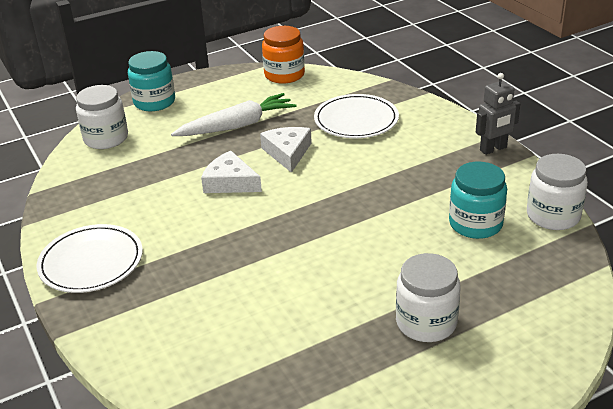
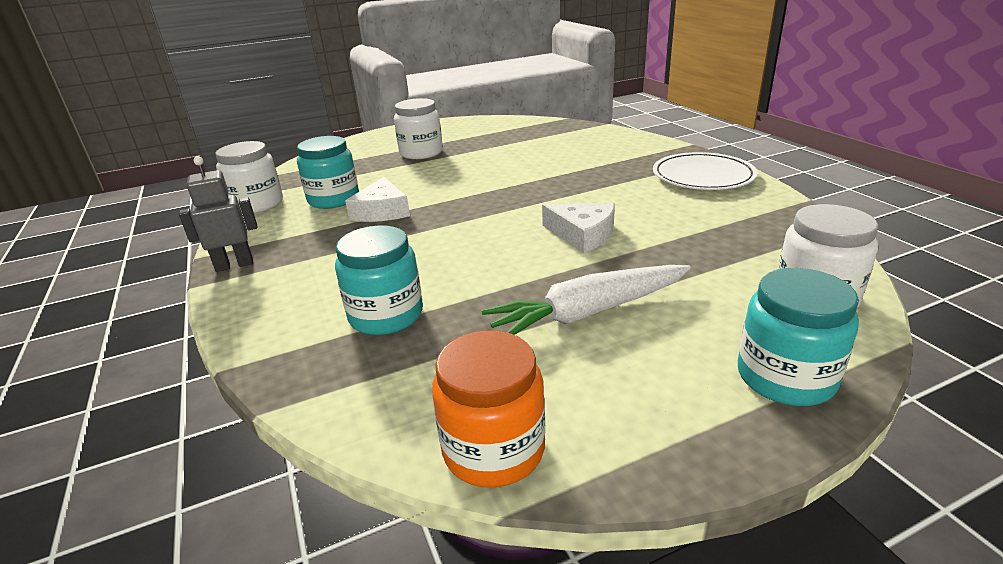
camera: 175 degrees left, 5 degrees down
(288, 153) = (506, 267): white cheese -> white cheese (382, 211)
(356, 120) = (386, 315): white plate -> turquoise jar

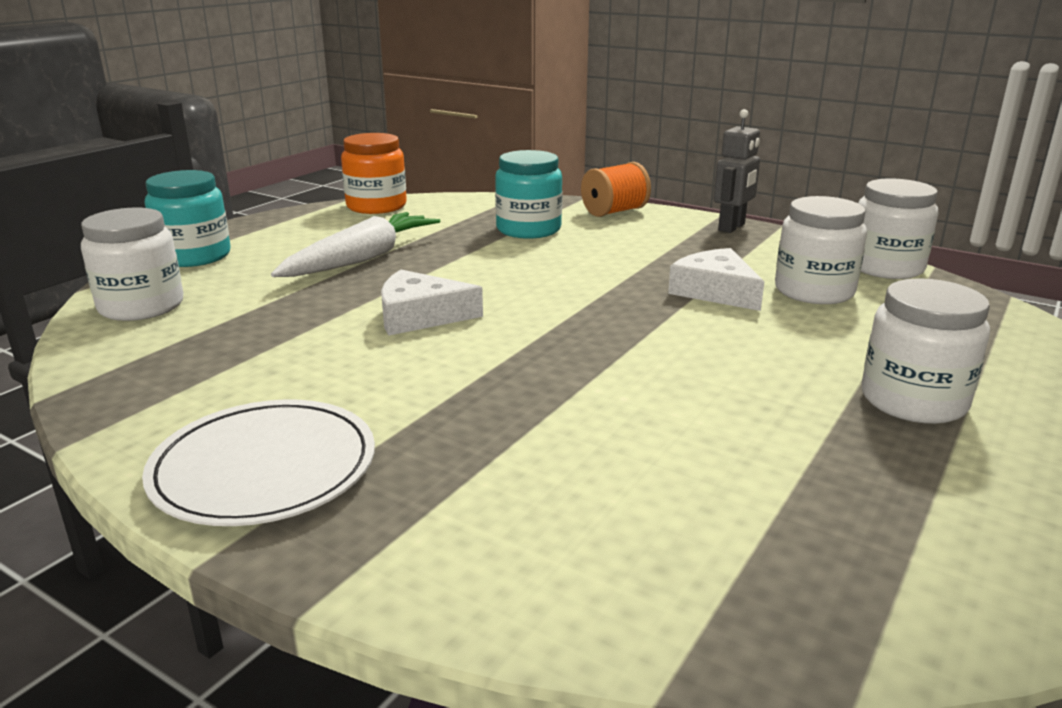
camera: 145 degrees right, 5 degrees down
(261, 322) = (614, 211): none -> orange spool
(333, 199) = (814, 291): turquoise jar -> white jar

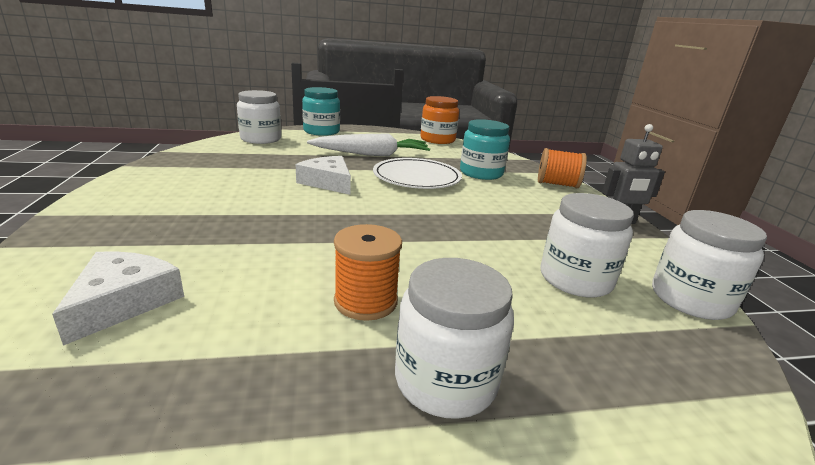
camera: 45 degrees right, 0 degrees up
(264, 468) = (132, 200): white plate -> white plate (417, 177)
(715, 291) = (501, 244): white cheese -> white cheese (123, 302)
(758, 392) = (365, 301): none -> orange spool

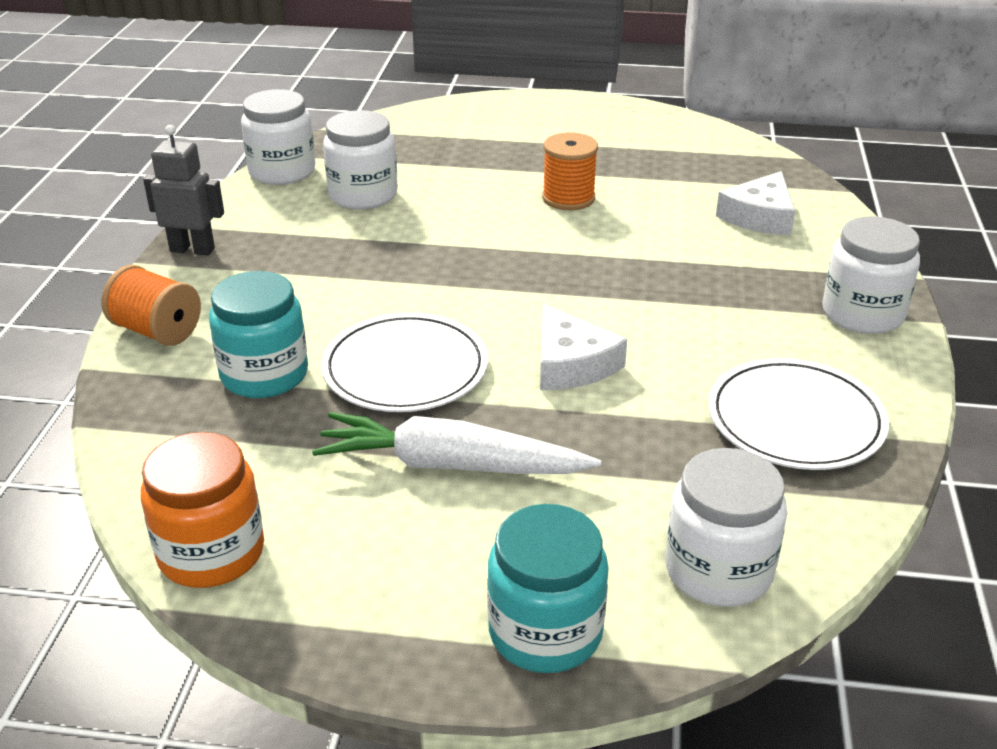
camera: 160 degrees left, 10 degrees up
(202, 169) = (795, 420): none -> white plate
(445, 380) = (534, 155): white jar -> white jar (862, 314)

